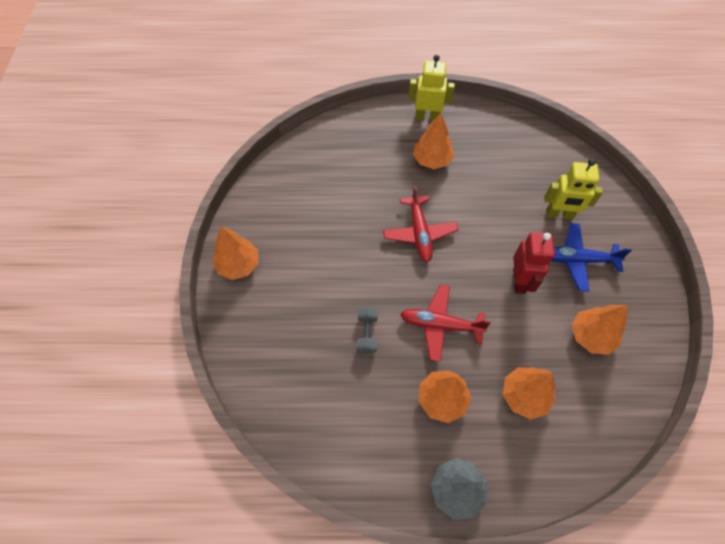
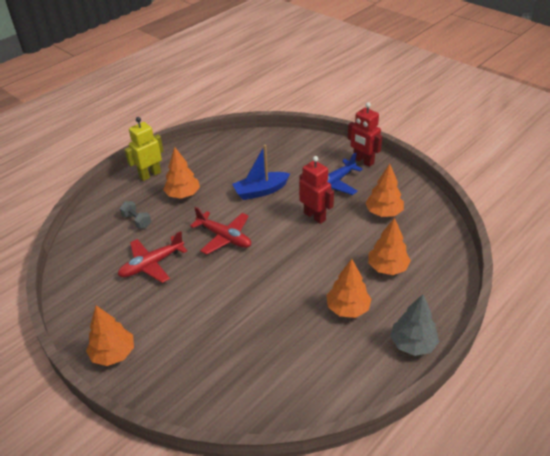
camera: 45 degrees left, 20 degrees down
(367, 334) = (259, 315): grey dumbbell -> grey dumbbell (137, 221)
(440, 325) = (298, 273): red plane -> red plane (151, 264)
(501, 212) = (261, 191): none -> blue boat
(559, 214) = (295, 169): yellow robot -> none
(639, 260) = (363, 161): none -> red robot

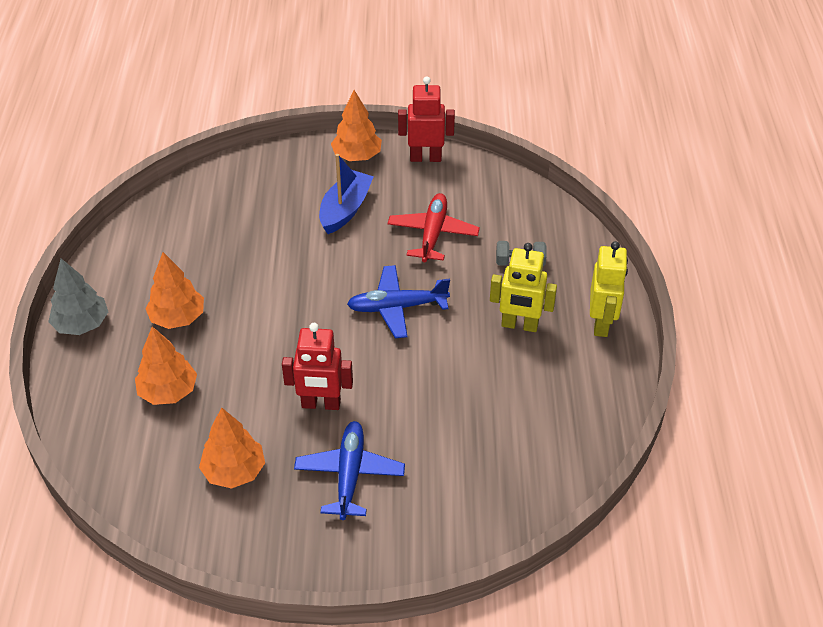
camera: 135 degrees right, 5 degrees up
(183, 194) = (519, 325): orange tree -> yellow robot
(224, 237) = (396, 307): red plane -> blue plane
(261, 191) = (432, 395): blue boat -> blue boat (345, 209)
(363, 161) = (345, 554): red robot -> red robot (425, 158)

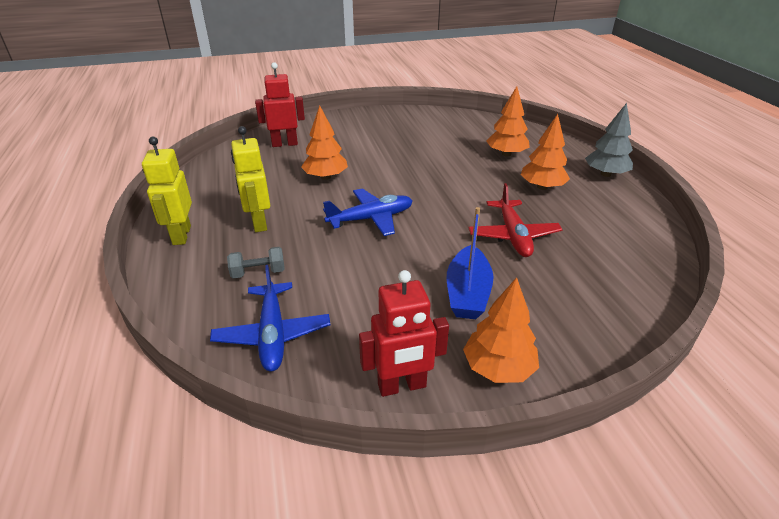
camera: 165 degrees right, 10 degrees down
(234, 471) = (435, 133): orange tree -> orange tree (325, 177)
(321, 404) = (401, 162): red robot -> red robot (285, 144)
(349, 474) = (366, 140): blue plane -> blue plane (273, 334)
(433, 233) = (358, 285): red plane -> red plane (513, 236)
(519, 325) = (259, 223): yellow robot -> yellow robot turned 105 degrees counterclockwise

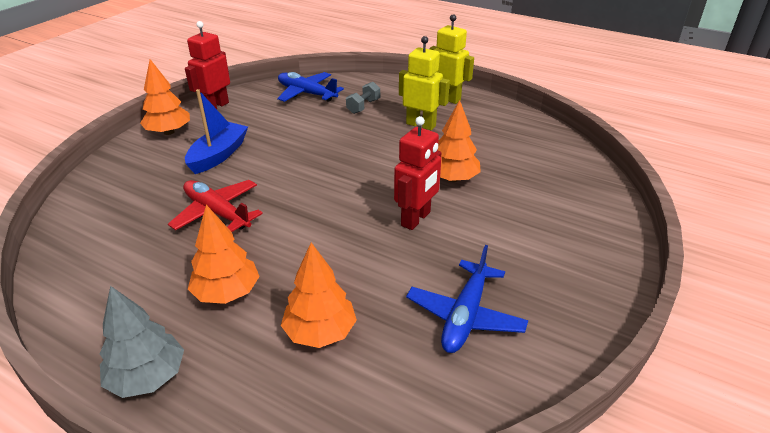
camera: 135 degrees right, 0 degrees up
(285, 144) = (563, 189): red robot -> red robot (416, 219)
(371, 219) = (352, 166): blue plane -> blue plane (465, 316)
(467, 293) = (218, 155): blue boat -> blue boat turned 60 degrees clockwise

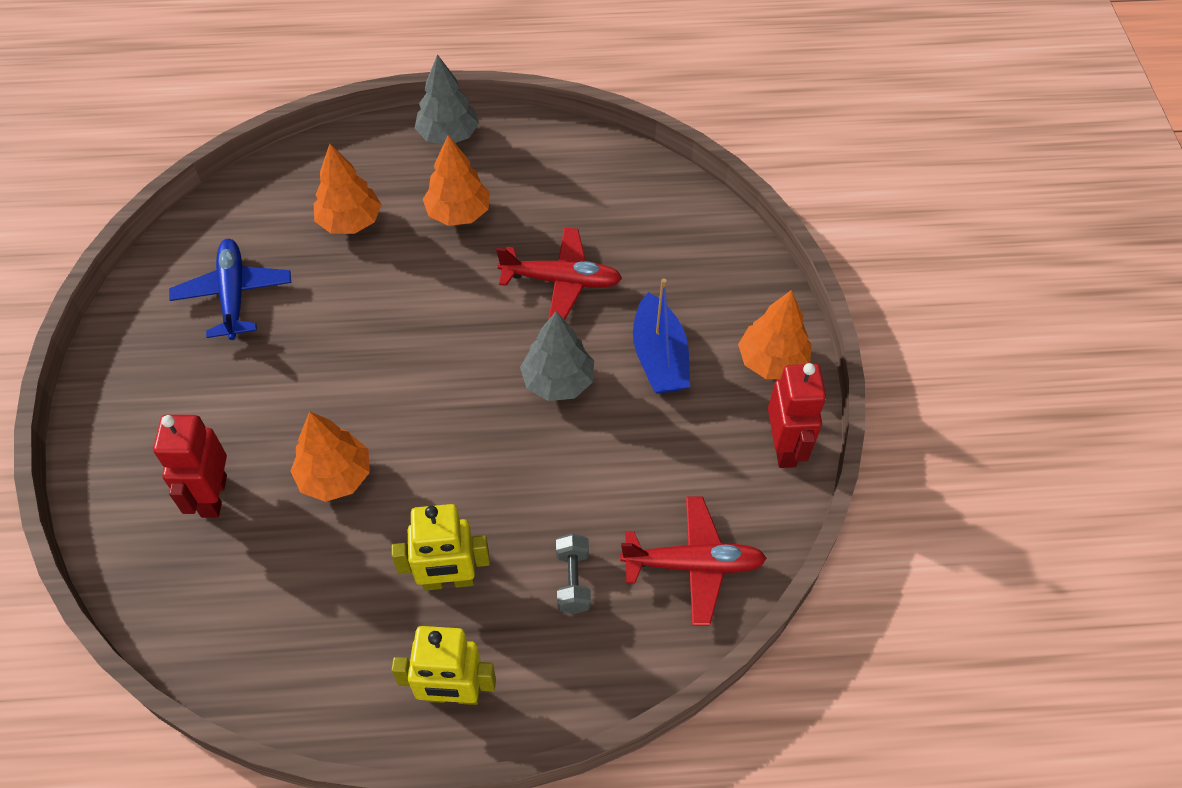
camera: 145 degrees right, 20 degrees up
(285, 167) = (558, 381): none -> grey tree
(306, 93) = (694, 564): blue plane -> red plane
(416, 219) = (342, 383): red robot -> red robot (213, 496)

